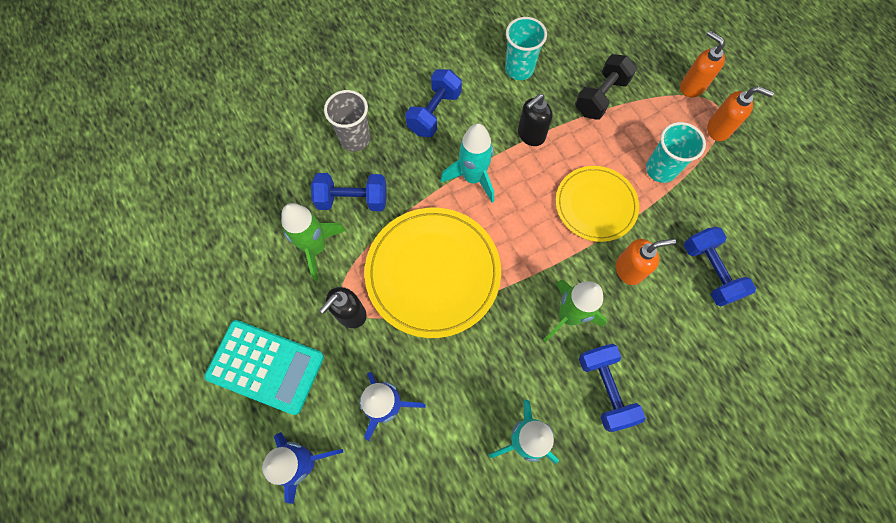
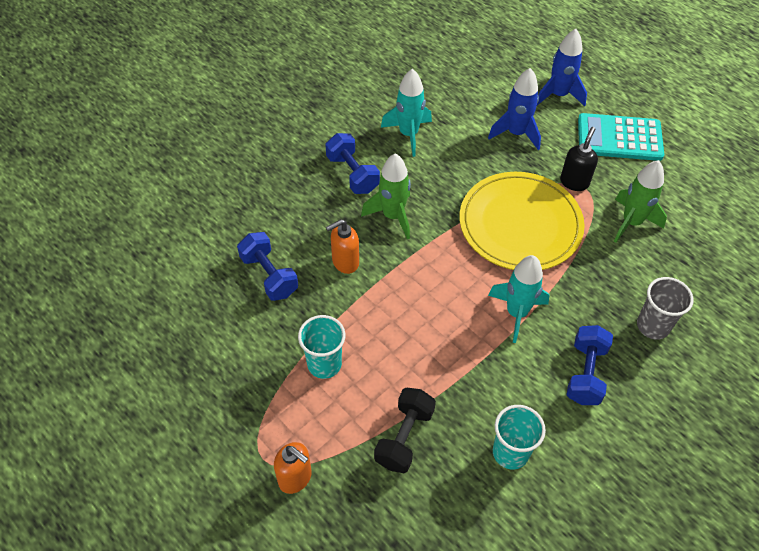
camera: 165 degrees right, 15 degrees down
(352, 200) = (622, 268): blue dumbbell -> none
(530, 135) = (472, 371): black soap dispenser -> none
(595, 205) = (387, 313): yellow plate -> none
(719, 129) = (261, 427): orange soap dispenser -> none

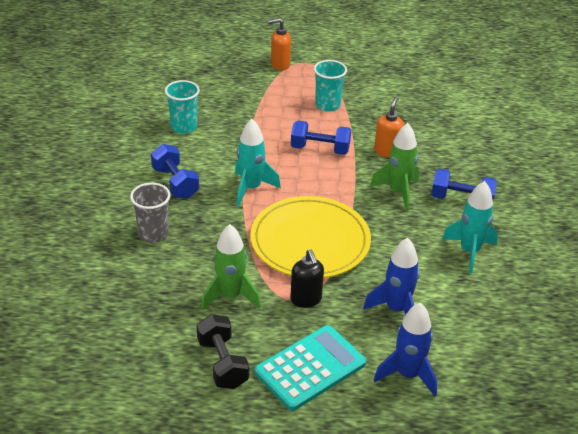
camera: 135 degrees right, 15 degrees down
(269, 275) = (416, 121): blue dumbbell -> blue dumbbell (320, 149)
(404, 437) = (247, 103): black dumbbell -> black dumbbell (222, 363)

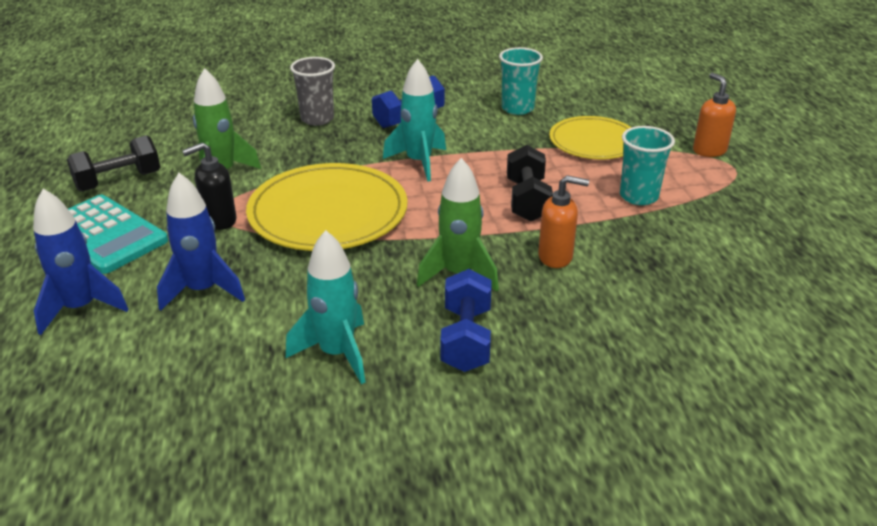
camera: 80 degrees right, 5 degrees down
(250, 105) = (593, 142): none -> yellow plate
(320, 149) = (527, 201): blue dumbbell -> black dumbbell

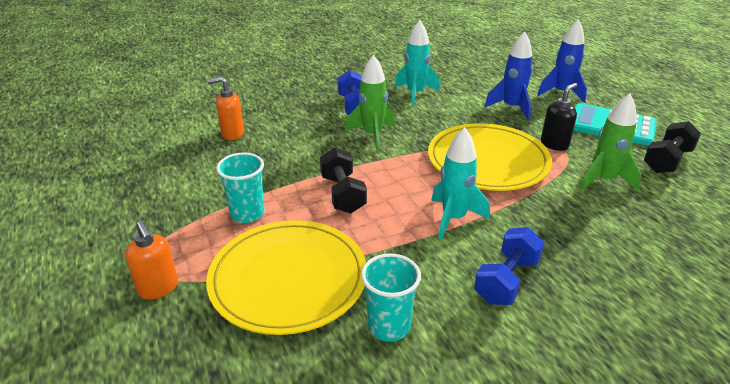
camera: 165 degrees right, 0 degrees up
(317, 119) = (601, 260): grey cup -> none
(556, 257) = (312, 154): orange soap dispenser -> orange soap dispenser (232, 134)
(593, 142) = (288, 279): yellow plate -> yellow plate, size x1.56

